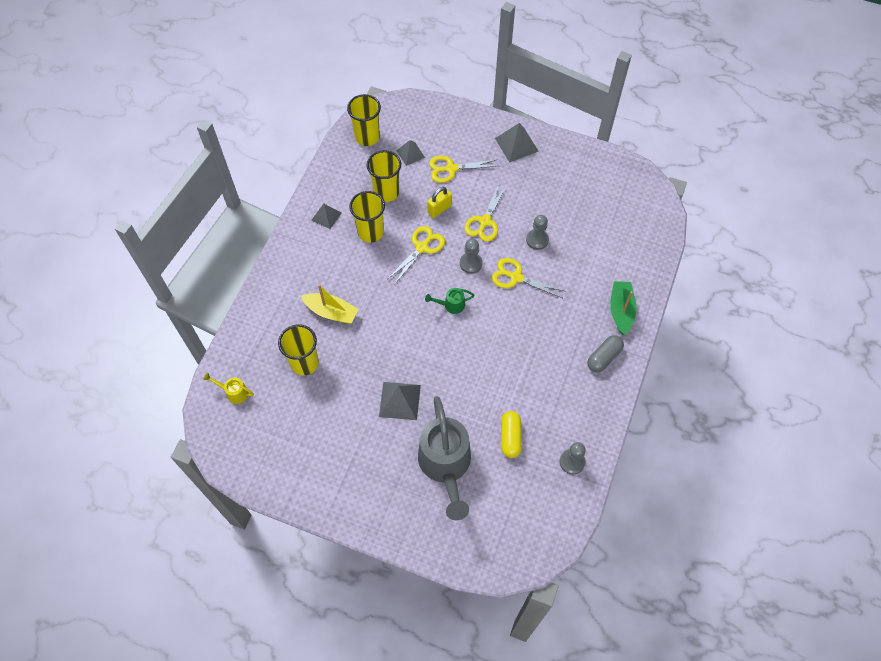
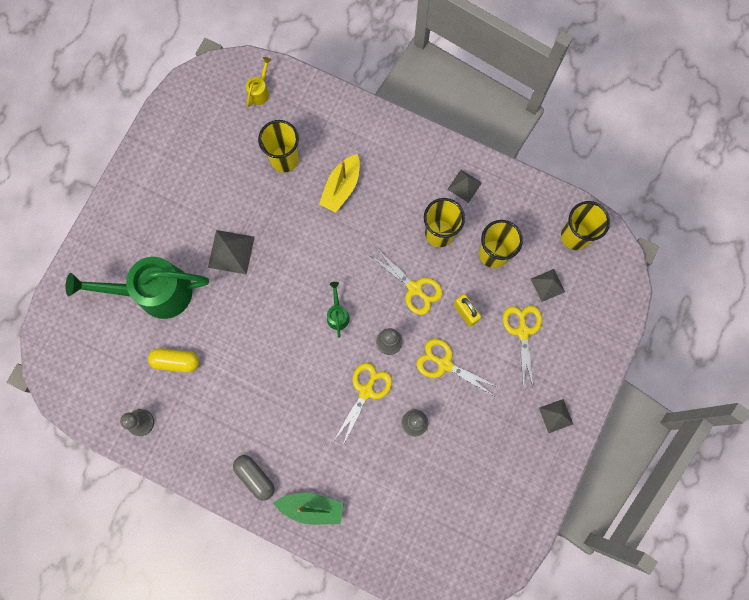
camera: 95 degrees right, 15 degrees up
(445, 466) = (155, 292): grey watering can -> green watering can
(516, 144) = (556, 415): grey pyramid -> grey pyramid, size x0.65

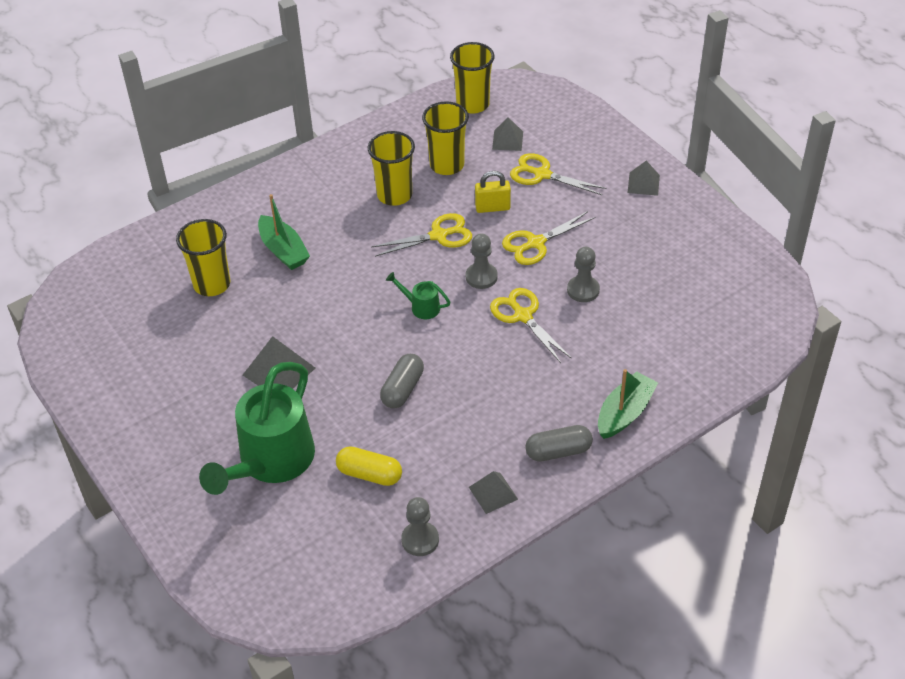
camera: 60 degrees left, 30 degrees down
(176, 361) = (369, 474): yellow capsule -> yellow capsule turned 75 degrees clockwise
(257, 343) = (402, 389): none -> grey capsule
(260, 91) = (117, 275): yellow watering can -> none
(341, 187) = (283, 250): yellow boat -> green boat
(464, 186) = (360, 159): grey pyramid -> grey pyramid (493, 493)

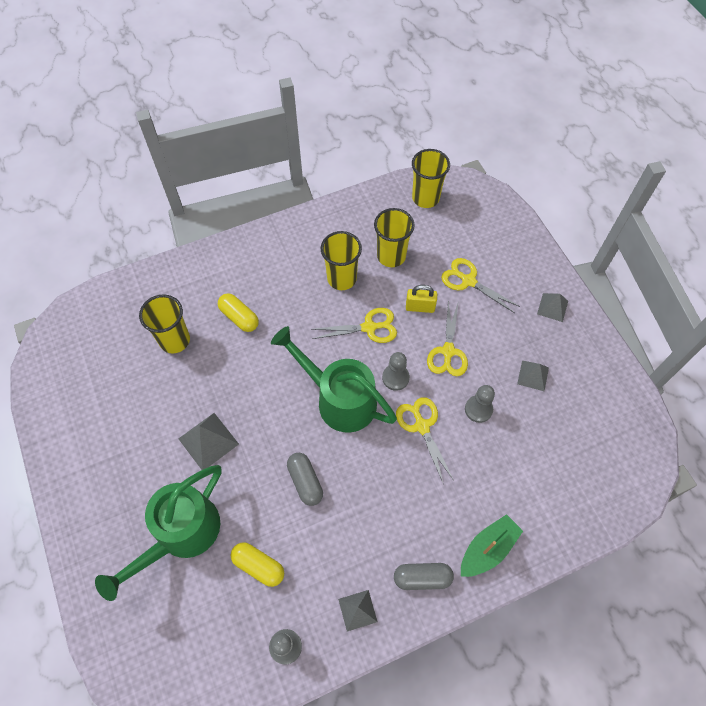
camera: 10 degrees right, 15 degrees up
(283, 250) = (239, 317): green boat -> yellow capsule
(402, 389) = (305, 482): grey capsule -> grey capsule turned 60 degrees counterclockwise
(421, 307) = (339, 399): green watering can -> green watering can, size x2.40
(507, 140) = (447, 240): grey pyramid -> grey pyramid (533, 375)
(535, 243) = (448, 352): yellow scissors -> yellow scissors turned 60 degrees counterclockwise

